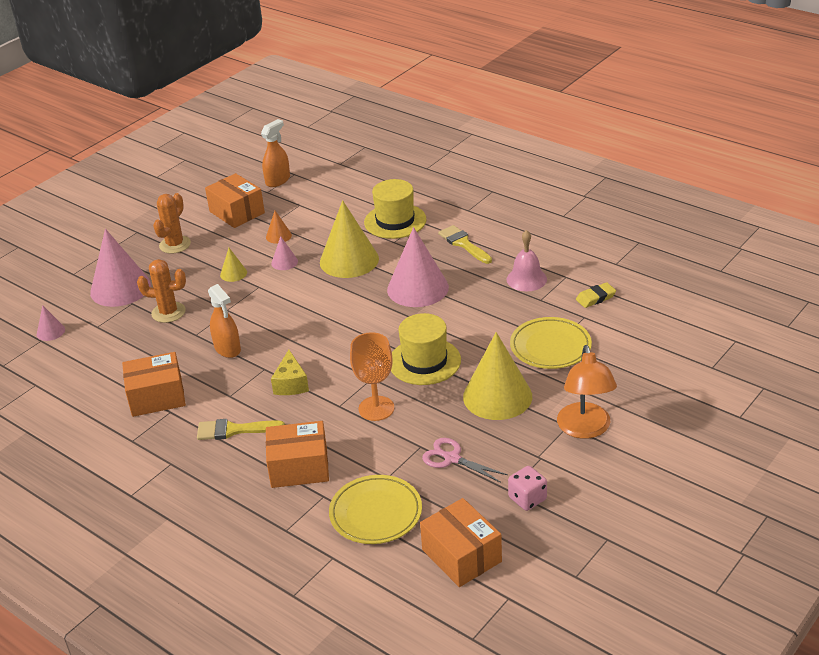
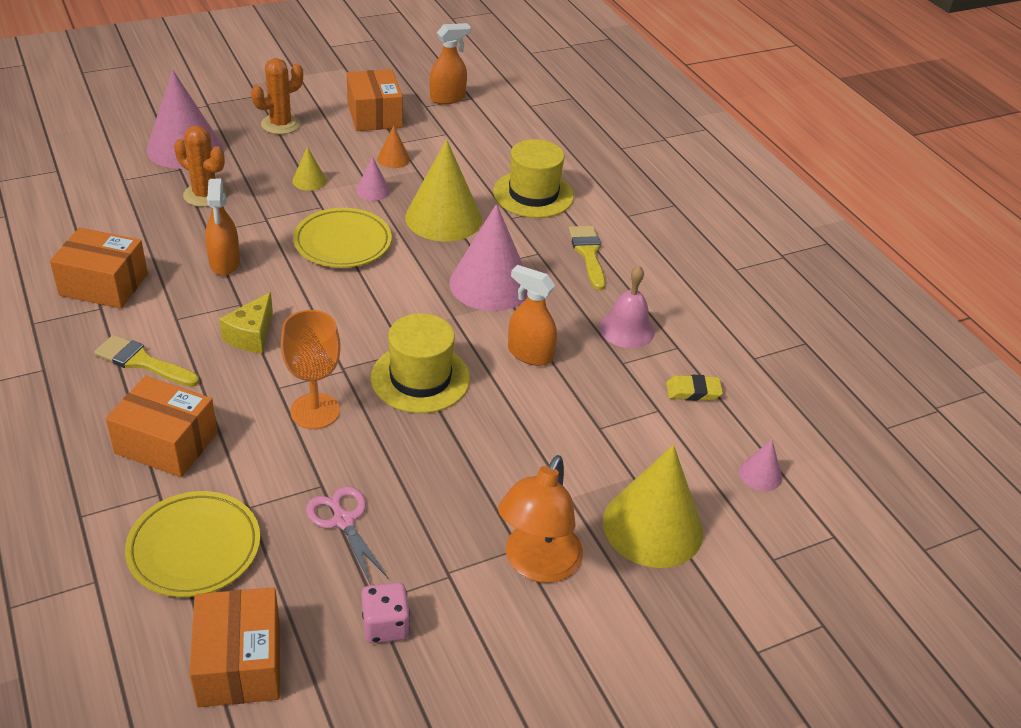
camera: 20 degrees right, 5 degrees up
(50, 332) = (75, 165): pink cone -> pink cone (760, 474)
(479, 318) = (529, 354): none -> orange spray bottle
(497, 396) = (466, 465): yellow cone -> yellow cone (652, 526)
(550, 347) = (584, 430): yellow plate -> yellow plate (342, 242)

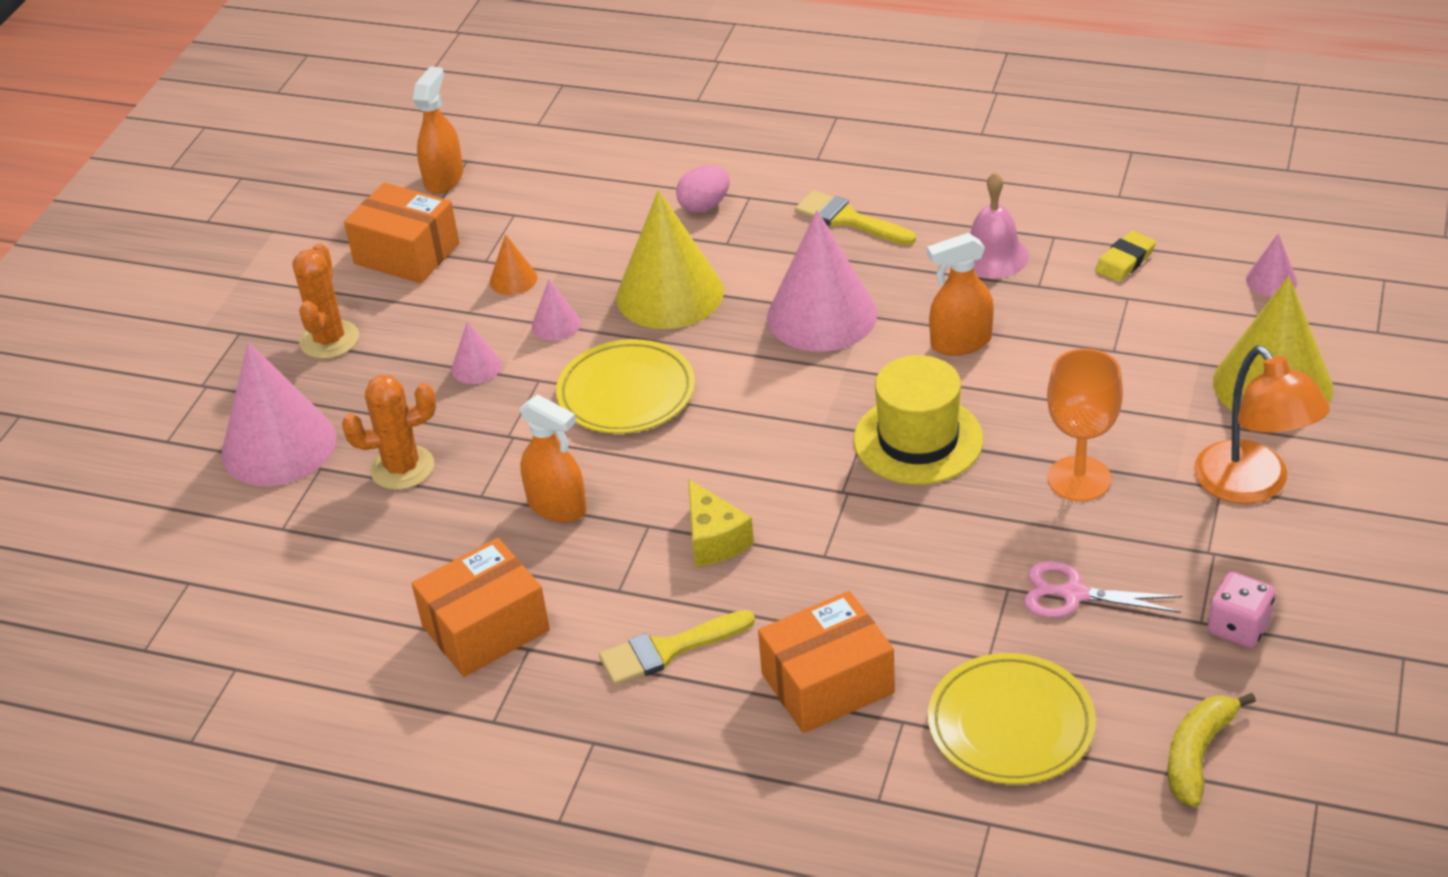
camera: 40 degrees left, 0 degrees up
(239, 663) = (1197, 754): orange box -> yellow banana
(309, 181) = (476, 367): yellow cone -> pink cone
(315, 411) = (891, 543): orange goblet -> orange goblet (1079, 479)
(533, 194) = (704, 206): yellow hat -> pink egg

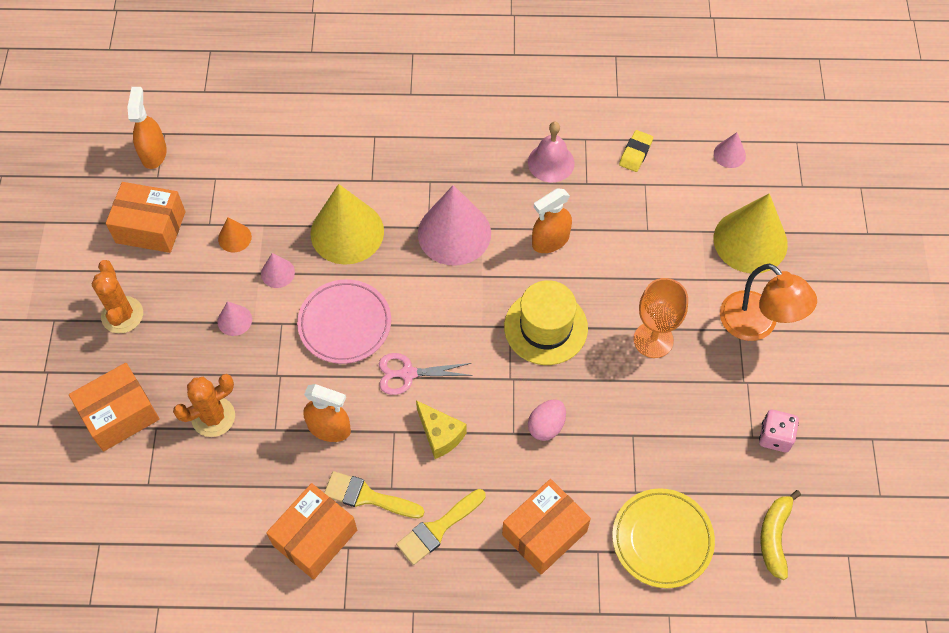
camera: 20 degrees left, 20 degrees up
(279, 446) = (120, 415): pink cone -> orange box
(626, 393) = (345, 324): yellow plate -> pink plate
(704, 206) = (346, 149): pink egg -> pink egg (546, 426)
(849, 219) = (448, 146): yellow brush -> yellow brush (368, 497)
(1074, 594) = (673, 432): pink scissors -> pink scissors (408, 373)

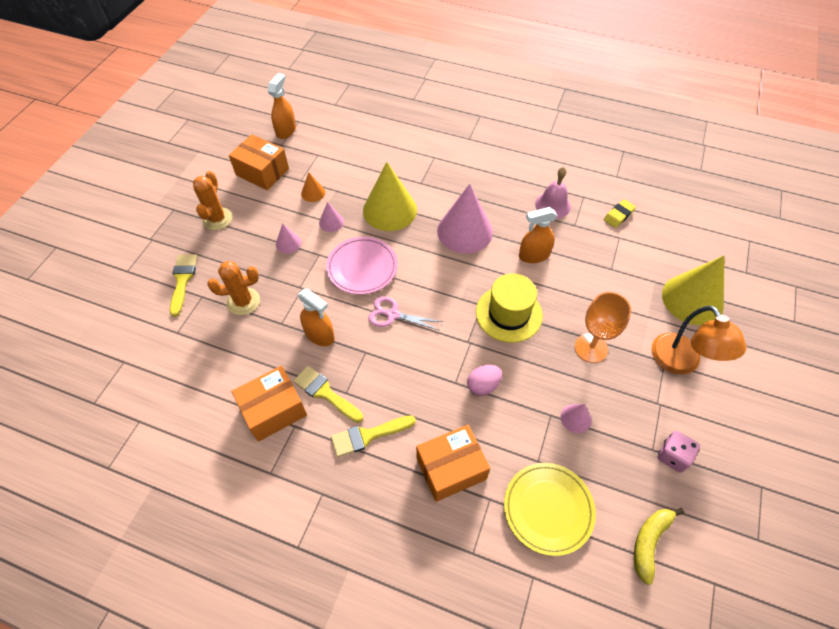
camera: 20 degrees right, 5 degrees down
(120, 415) = (183, 280): orange box -> yellow brush
(440, 434) = (399, 365): yellow cheese -> none
(729, 154) = (692, 235): pink cone -> pink cone (576, 418)

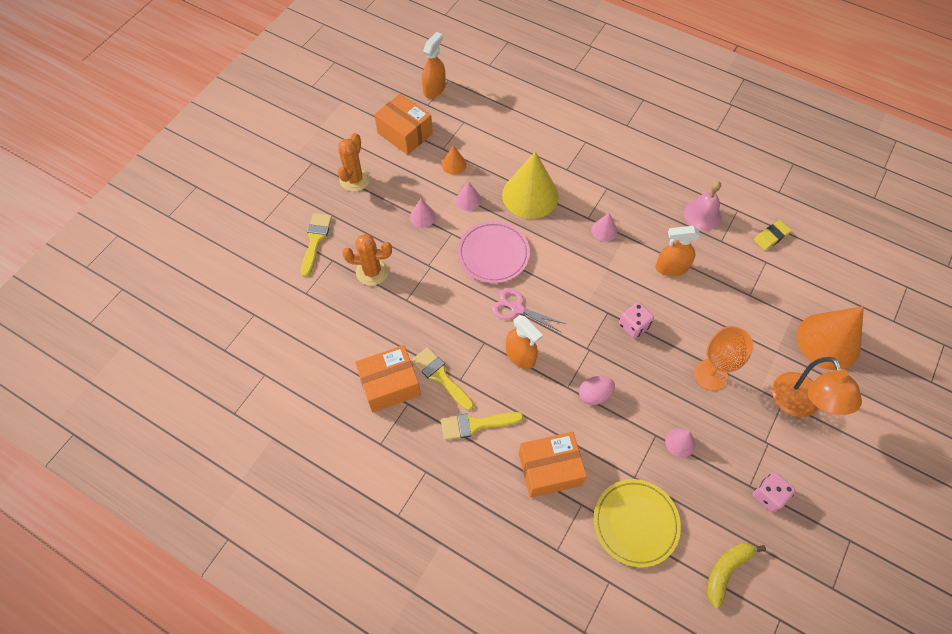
camera: 10 degrees right, 5 degrees up
(320, 335) = (442, 317): orange spray bottle -> orange spray bottle (520, 356)
(465, 231) = (604, 230): pink cone -> pink cone, size x0.45
(509, 314) = (633, 326): yellow hat -> pink dice
(692, 299) = (828, 341): yellow cone -> orange cone

